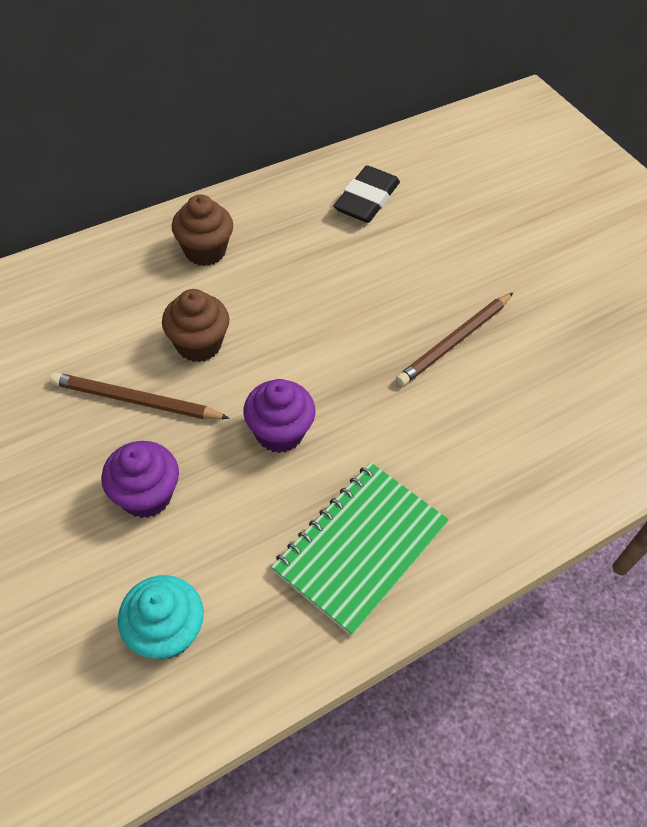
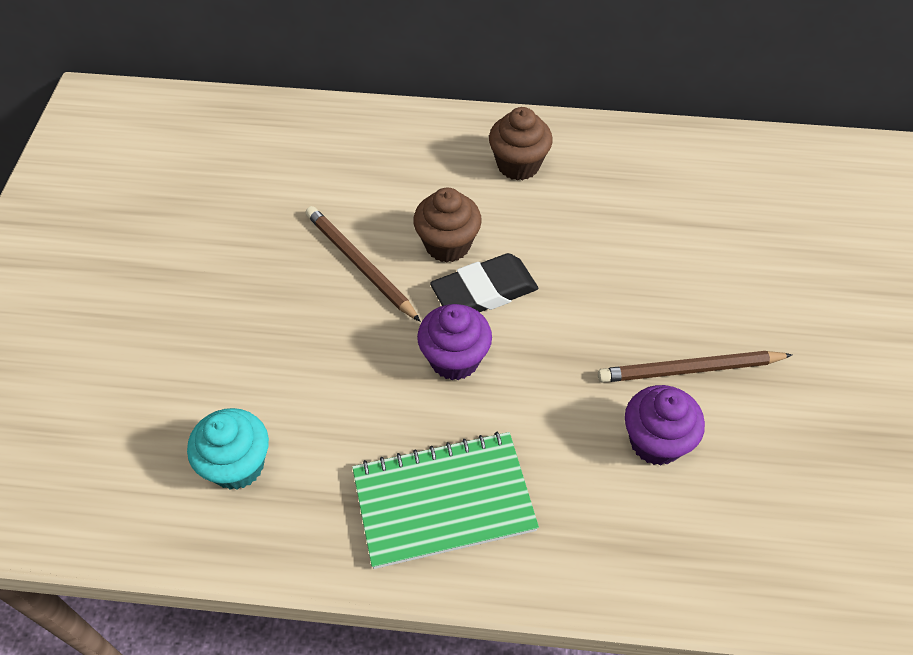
camera: 40 degrees right, 0 degrees up
(146, 495) = (307, 347): purple cupcake -> purple cupcake (656, 441)
(366, 199) = (713, 188): black eraser -> black eraser (484, 291)

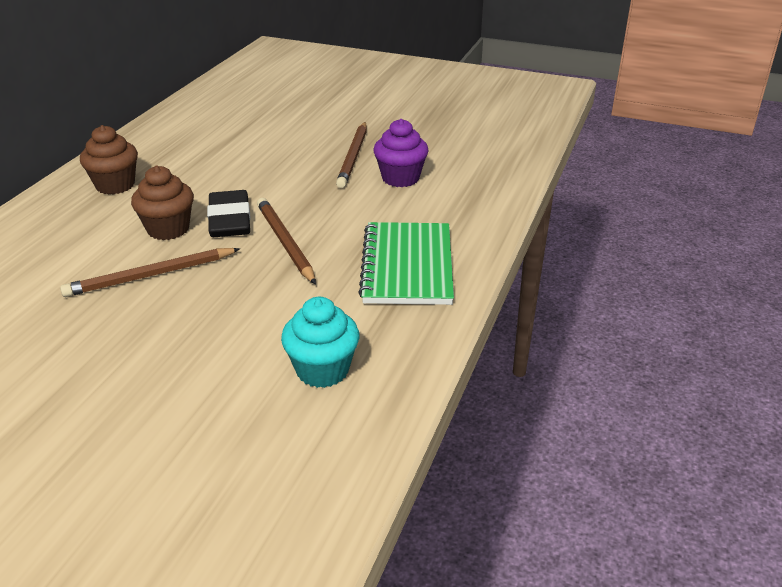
camera: 75 degrees left, 20 degrees down
(454, 359) = (285, 243): purple cupcake -> brown pencil

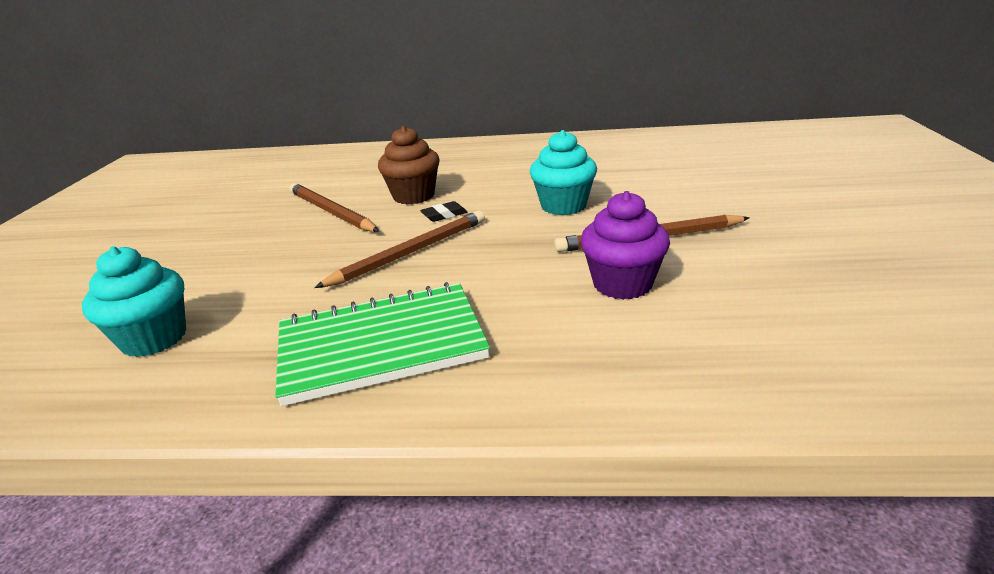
camera: 75 degrees right, 5 degrees down
(115, 185) = (480, 157): brown cupcake -> none
(229, 220) = (444, 215): black eraser -> black eraser, size x0.46
(272, 171) = (563, 206): none -> turquoise cupcake

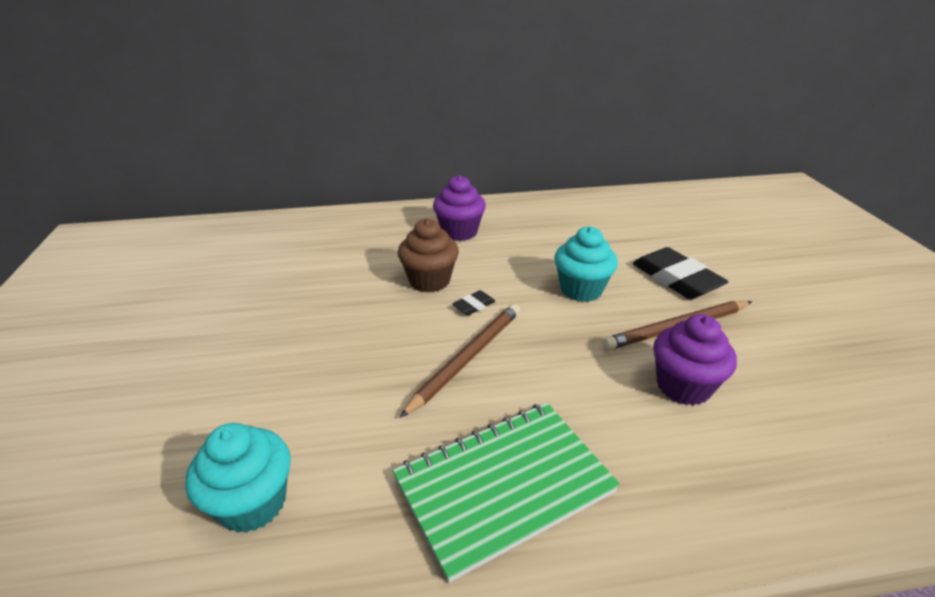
camera: 15 degrees left, 5 degrees up
(331, 212) = (354, 306): brown pencil -> none
(468, 161) = (459, 232): none -> purple cupcake
(676, 200) = (676, 279): none -> black eraser

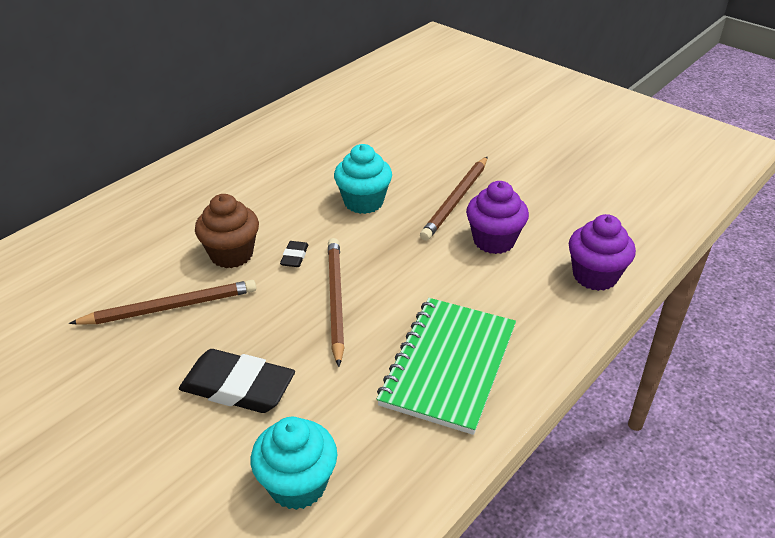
camera: 40 degrees left, 5 degrees up
(345, 297) = (170, 307): none -> brown pencil
(459, 232) = (205, 196): purple cupcake -> purple cupcake (595, 276)
(676, 279) = (422, 161): black eraser -> black eraser (238, 387)

